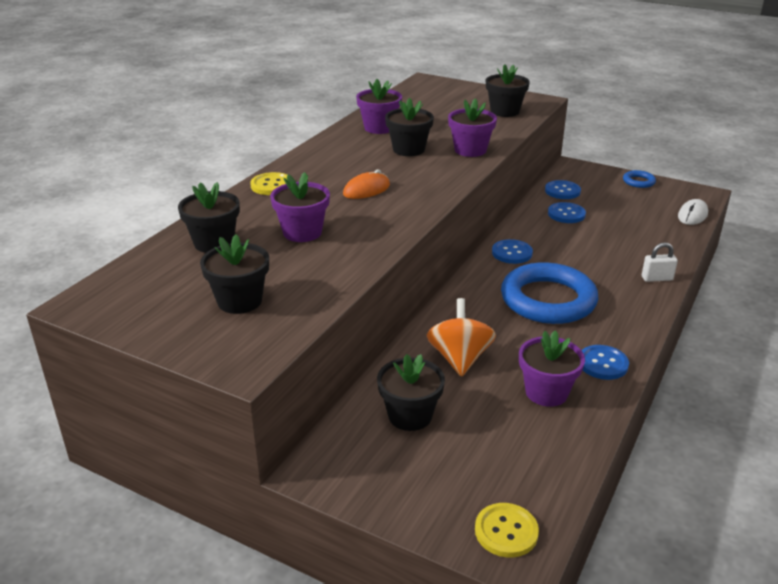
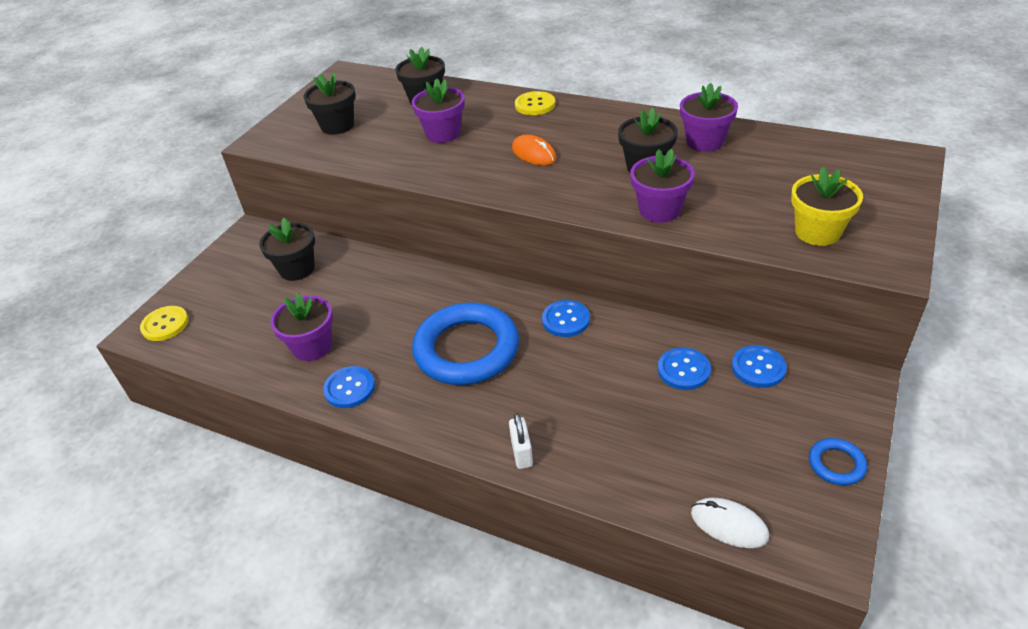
camera: 90 degrees right, 10 degrees up
(459, 358) = (368, 291): orange spinning top -> none
(505, 111) = (817, 232): black flower pot -> yellow flower pot

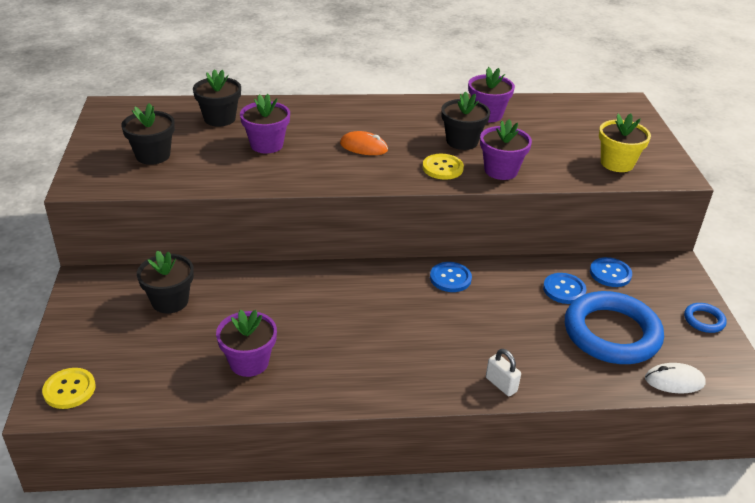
camera: 35 degrees left, 5 degrees down
(349, 388) = (316, 384): blue button -> none
(466, 349) = (391, 323): blue ring -> blue ring (611, 333)
(535, 105) = (326, 108): yellow button -> yellow button (442, 168)

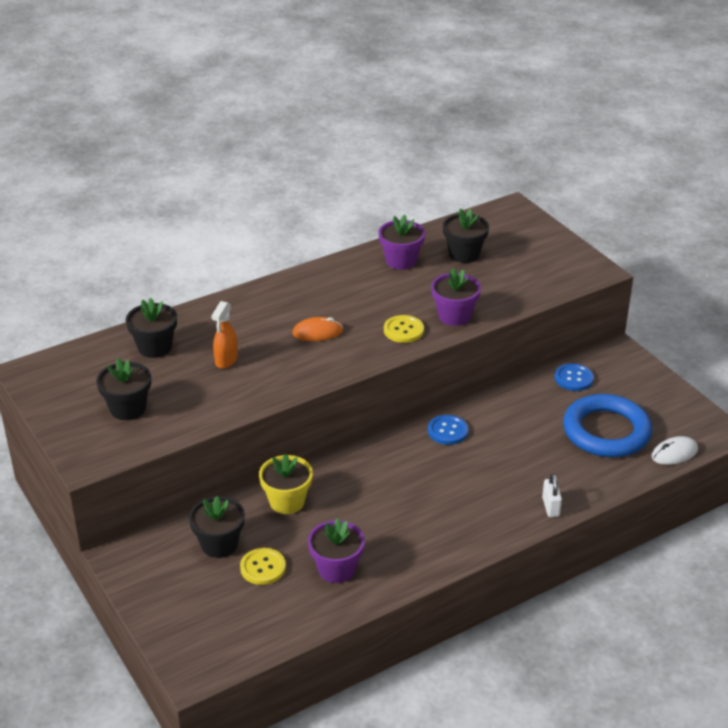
camera: 25 degrees left, 0 degrees up
(69, 389) = (202, 653): yellow button -> yellow button (263, 567)
(266, 145) = (226, 360): purple flower pot -> orange spray bottle
(462, 141) = (400, 297): black flower pot -> black flower pot (464, 254)
(501, 384) = (550, 507): white padlock -> white padlock turned 60 degrees clockwise
(564, 289) = (546, 407): blue button -> none
(617, 163) = (543, 276): yellow flower pot -> yellow flower pot (287, 501)
(704, 320) = (668, 394): blue ring -> none

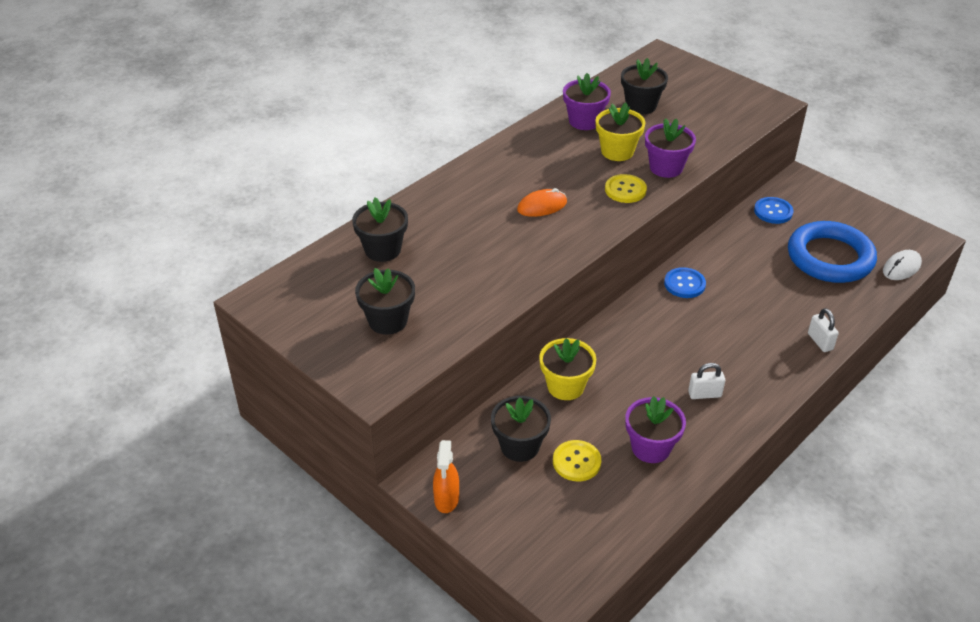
camera: 15 degrees left, 5 degrees up
(226, 360) = (464, 251): orange spray bottle -> orange spray bottle (446, 499)
(412, 533) = (704, 394): none -> white padlock
(416, 294) = (617, 151): none -> yellow flower pot

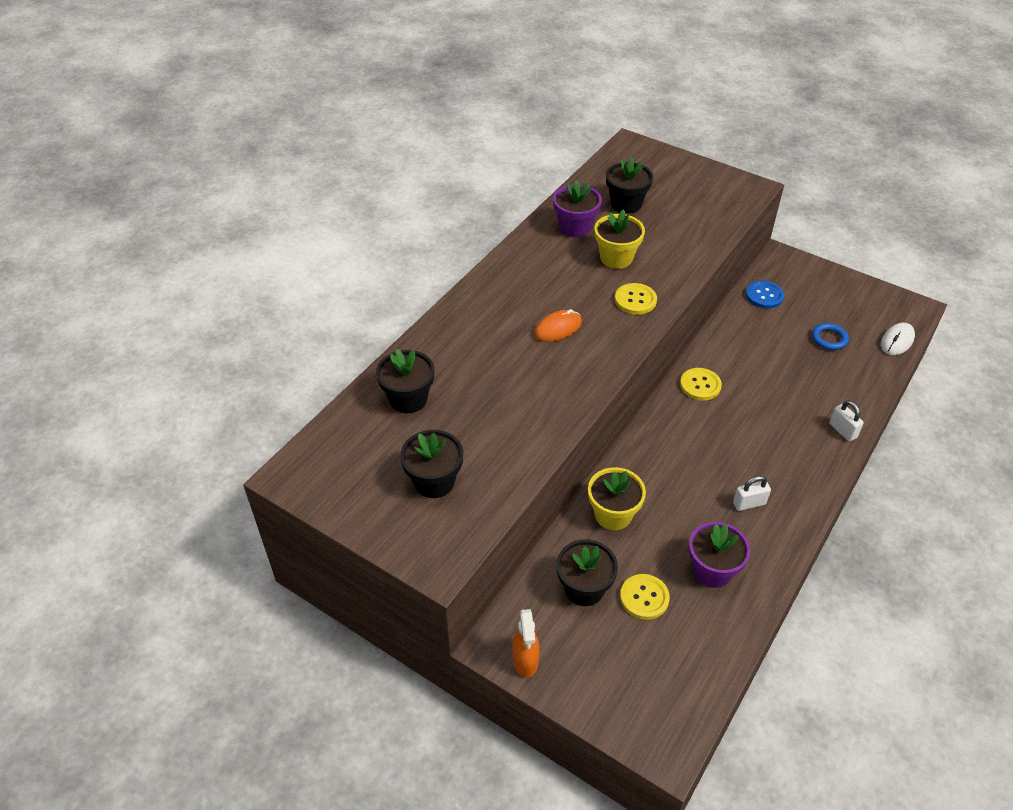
camera: 10 degrees left, 5 degrees up
(666, 167) = (668, 270): purple flower pot -> none
(684, 284) = (700, 385): blue button -> yellow button
(830, 257) = (829, 339): blue ring -> blue ring, size x0.43

